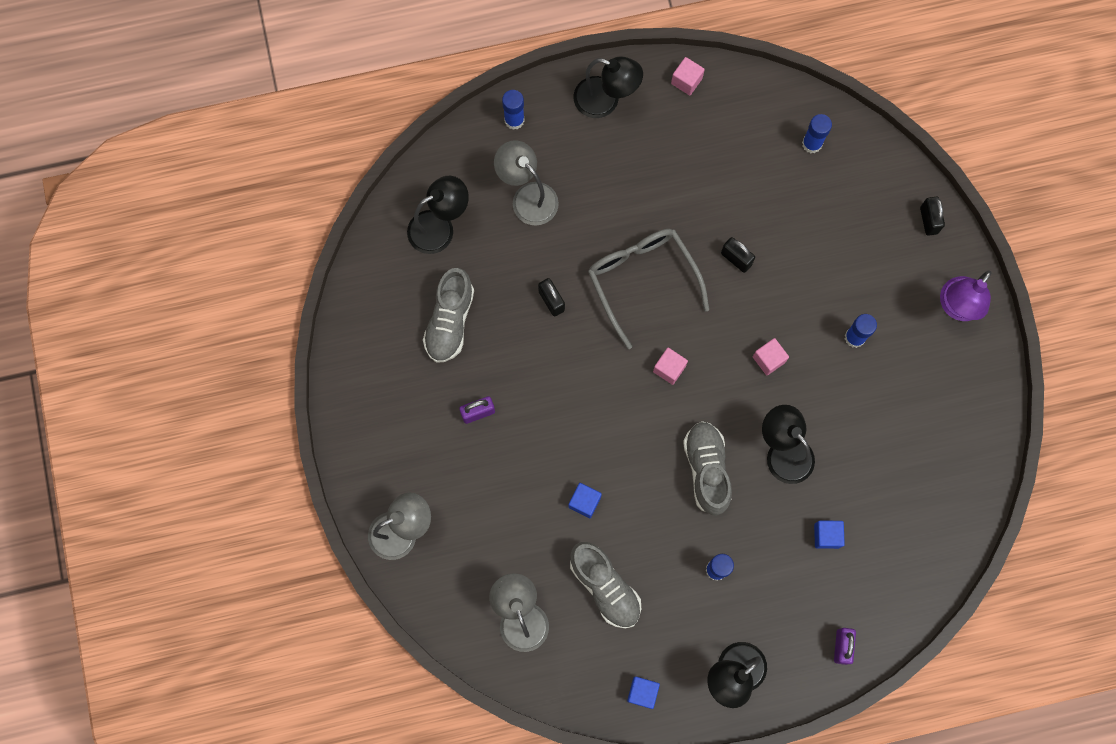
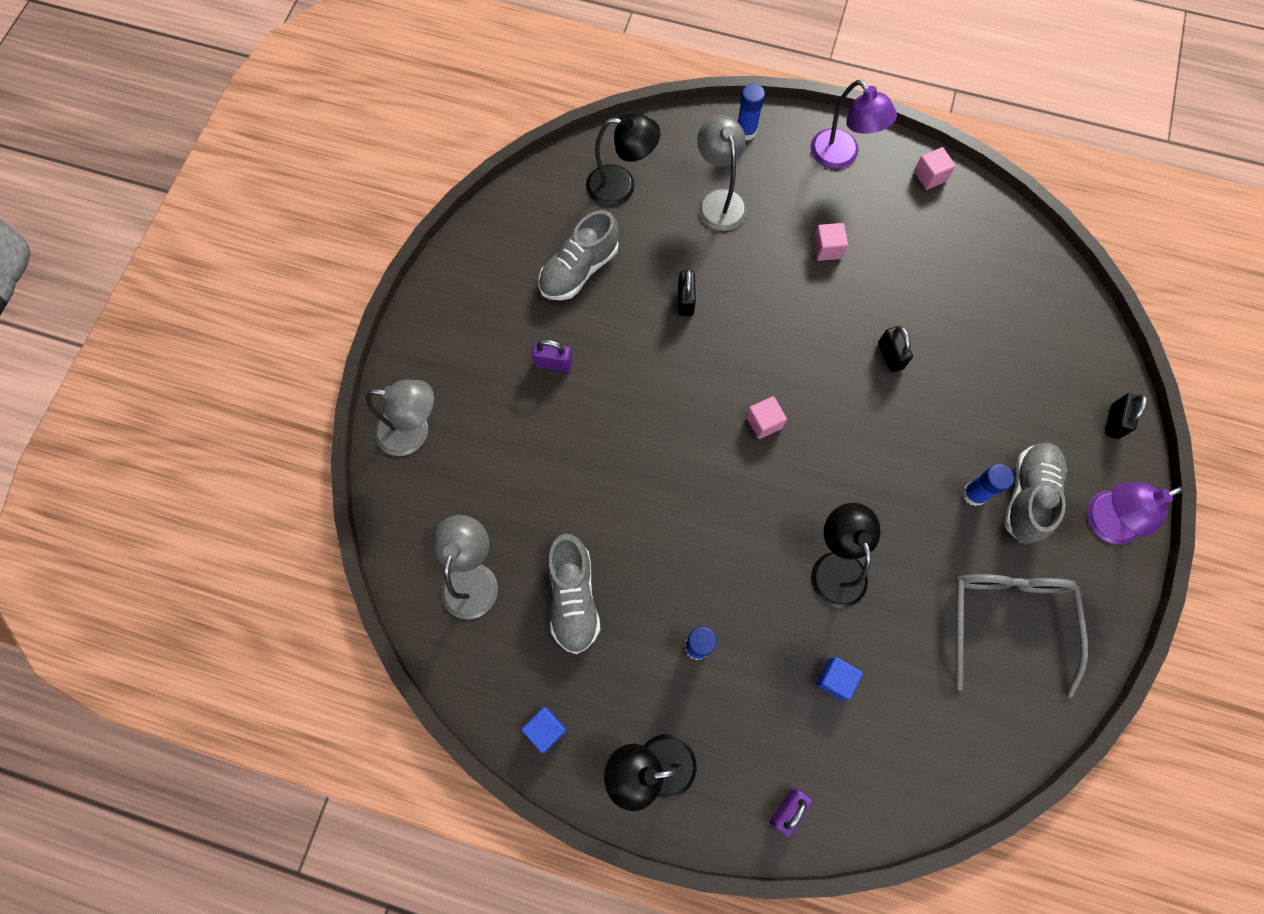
camera: 30 degrees right, 5 degrees down
(584, 502) = (604, 503): blue cube -> none
(605, 101) = (841, 156): black lamp -> purple lamp
(642, 281) = (784, 328): grey glasses -> grey glasses (1007, 620)
(706, 470) = (745, 540): grey shoe -> grey shoe (1028, 496)
(768, 359) = (871, 467): pink cube -> pink cube (827, 249)
(812, 144) = (1026, 290): blue glue stick -> none

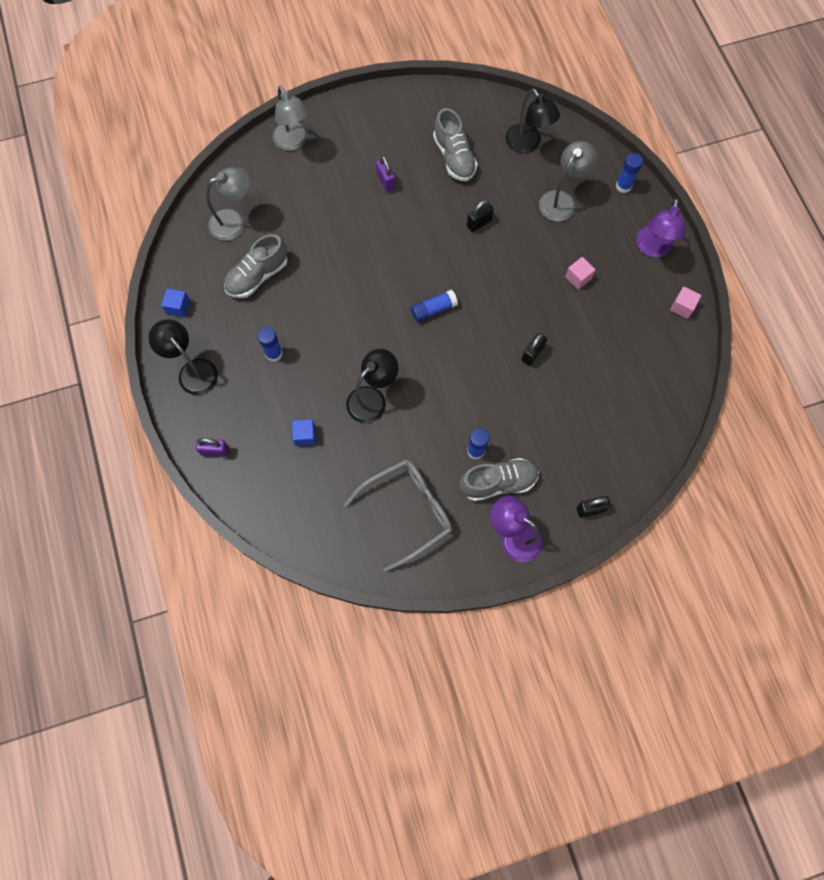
camera: 55 degrees right, 0 degrees up
(579, 270) = (454, 157): grey shoe -> grey shoe turned 120 degrees counterclockwise
(764, 422) = (433, 310): pink cube -> blue glue stick

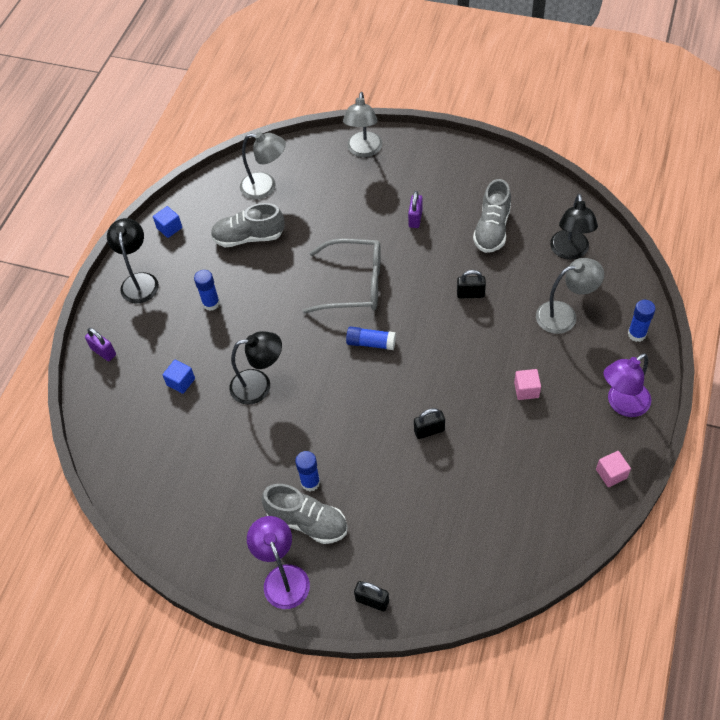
camera: 40 degrees right, 15 degrees down
(407, 512) = (210, 496): grey glasses -> grey glasses (353, 284)

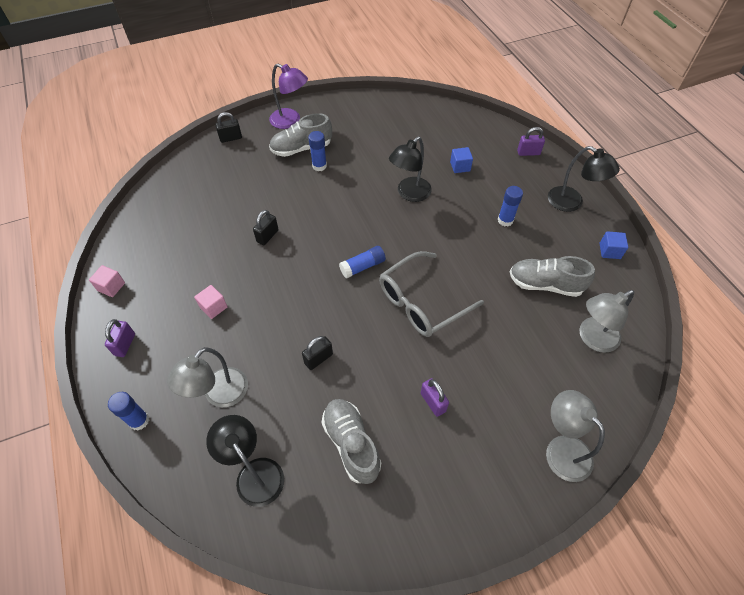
camera: 135 degrees right, 0 degrees up
(248, 237) = (545, 284): grey shoe -> grey shoe turned 120 degrees counterclockwise
(622, 404) = (125, 344): purple lamp -> purple padlock

